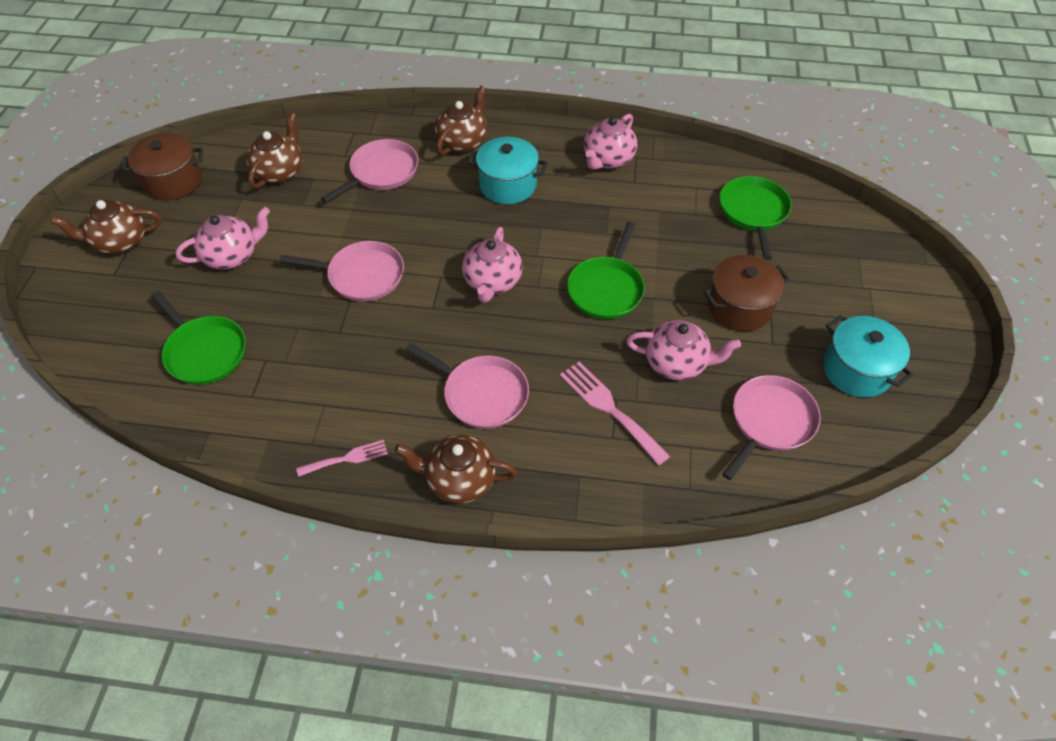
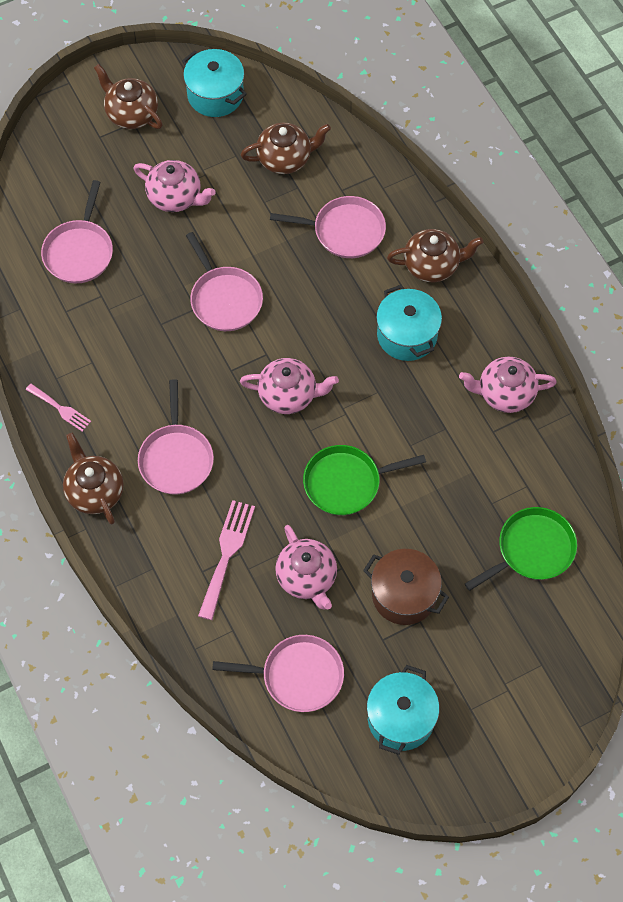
camera: 55 degrees right, 10 degrees up
(173, 181) = (215, 95): brown pot -> turquoise pot
(204, 351) = (79, 252): green pan -> pink pan
(492, 282) = (289, 395): pink teapot -> pink teapot turned 150 degrees counterclockwise

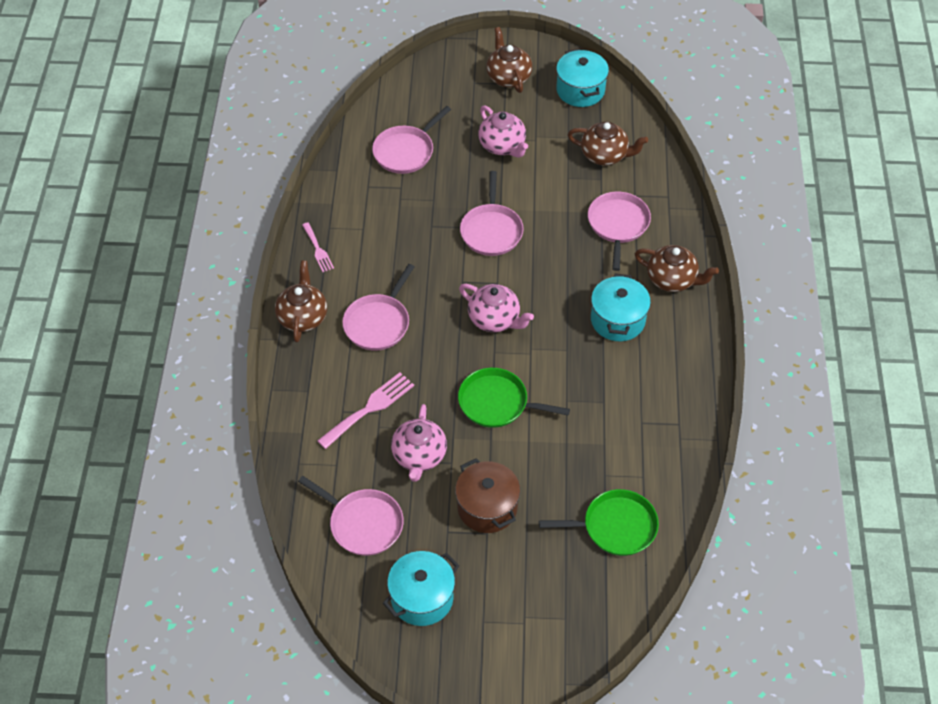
camera: 30 degrees right, 10 degrees down
(345, 231) = (618, 225): pink pan -> pink pan turned 120 degrees counterclockwise
(504, 393) = (670, 399): pink teapot -> none

